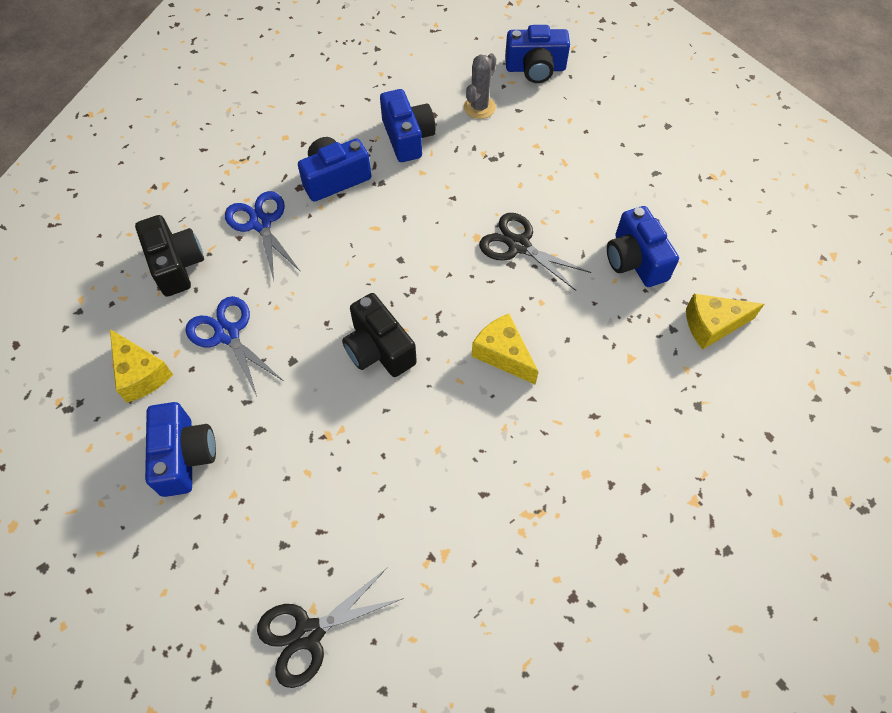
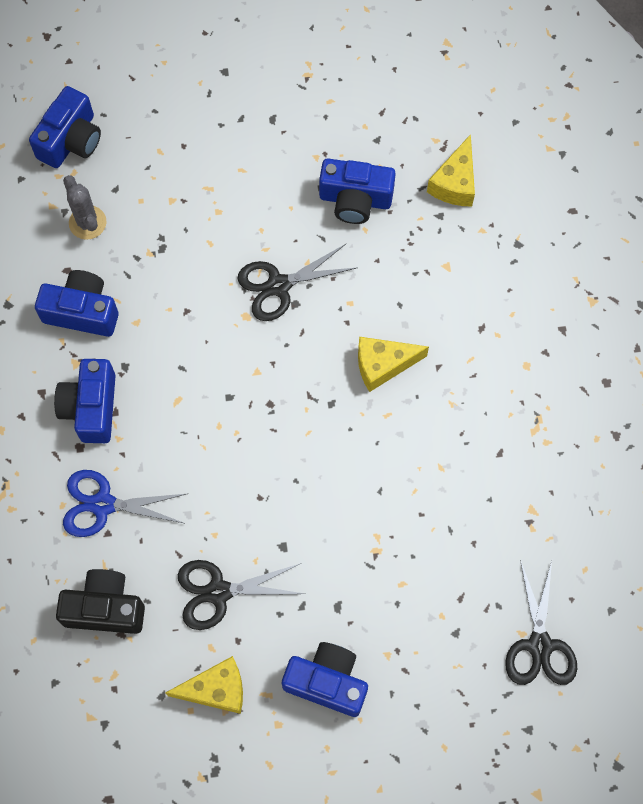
camera: 60 degrees left, 10 degrees up
(227, 334) = (218, 592): blue scissors -> black scissors
(379, 349) = (316, 465): black camera -> none

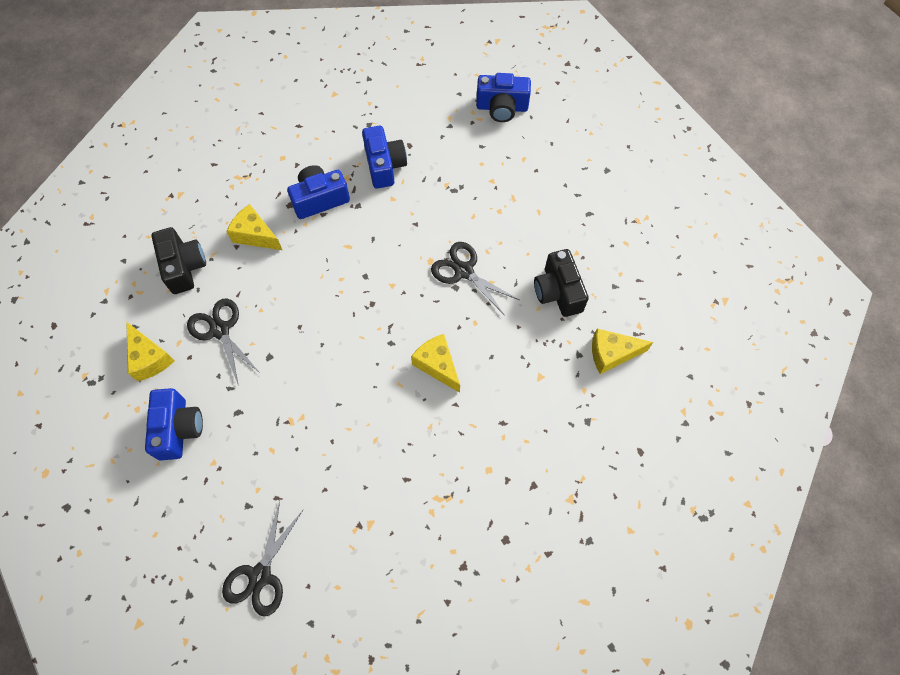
camera: 65 degrees right, 5 degrees down
(87, 222) = (449, 141): grey cactus -> none
(103, 504) = (255, 235): blue scissors -> yellow cheese
(355, 199) = (558, 292): blue camera -> black camera
(539, 645) = (260, 575): black scissors -> black scissors turned 45 degrees counterclockwise

